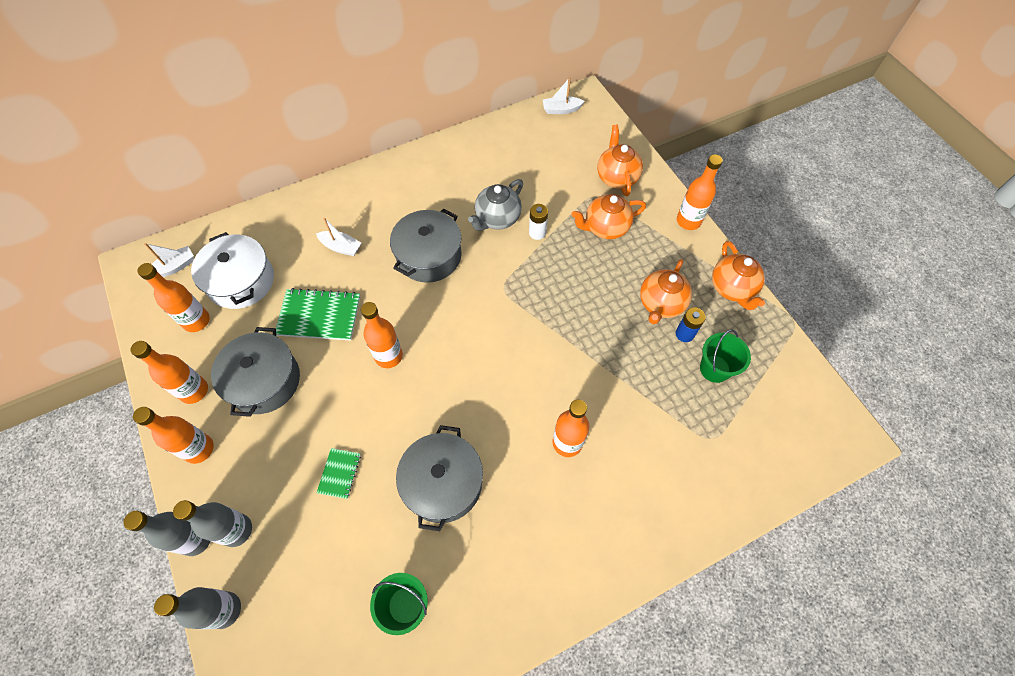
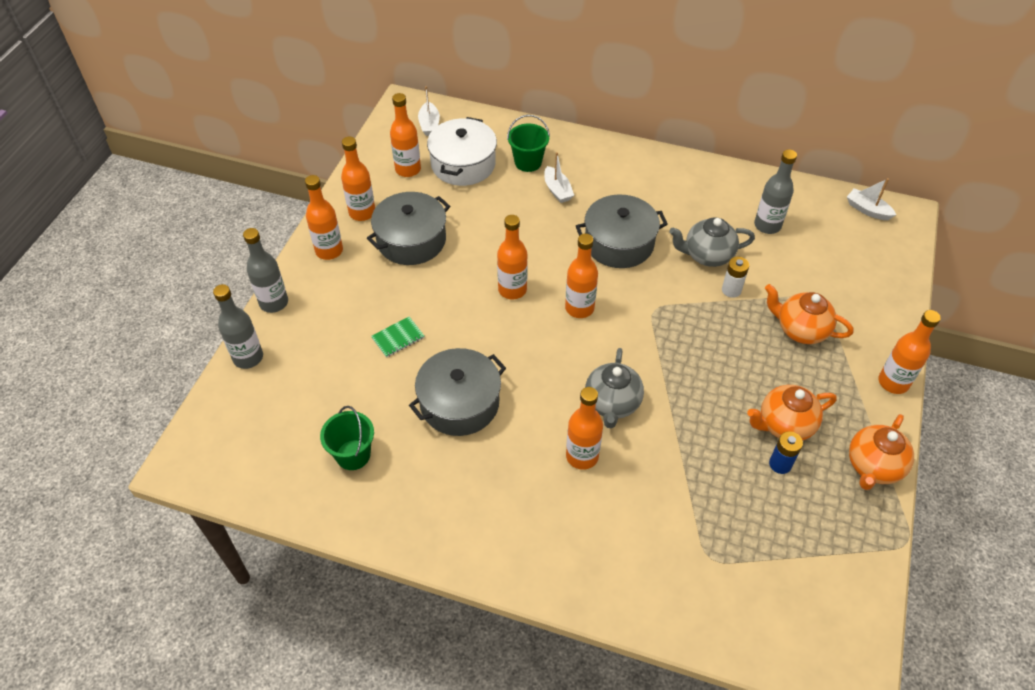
camera: 45 degrees right, 10 degrees down
(175, 267) = (429, 124): white boat -> white boat turned 75 degrees clockwise
(236, 530) = (301, 318): grey bottle -> grey bottle (767, 225)
(319, 316) = (492, 226): green notebook -> none
(452, 330) = (579, 308): none -> orange bottle
(547, 384) = (612, 404): none -> grey teapot
(617, 177) = (860, 299): orange teapot -> none
(714, 368) = (777, 512): green bucket -> green bucket (528, 162)

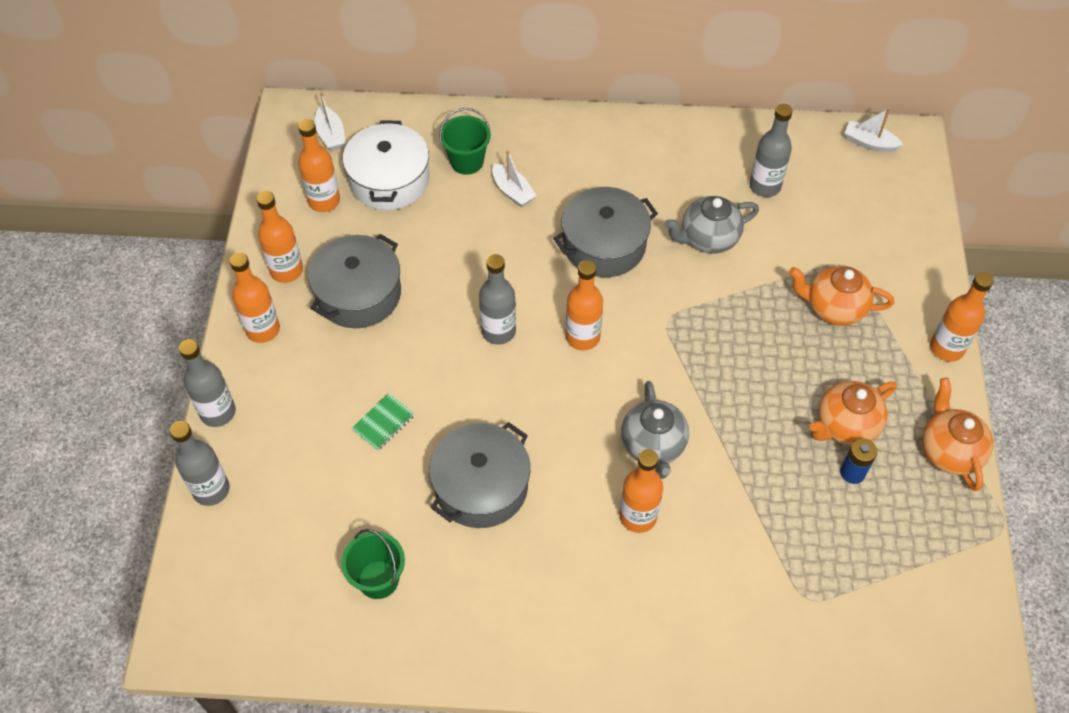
camera: 15 degrees left, 5 degrees up
(512, 290) = (498, 331): orange bottle -> grey bottle
(731, 290) = (746, 276): white battery -> none
(873, 466) = (949, 451): orange teapot -> orange teapot turned 150 degrees clockwise

